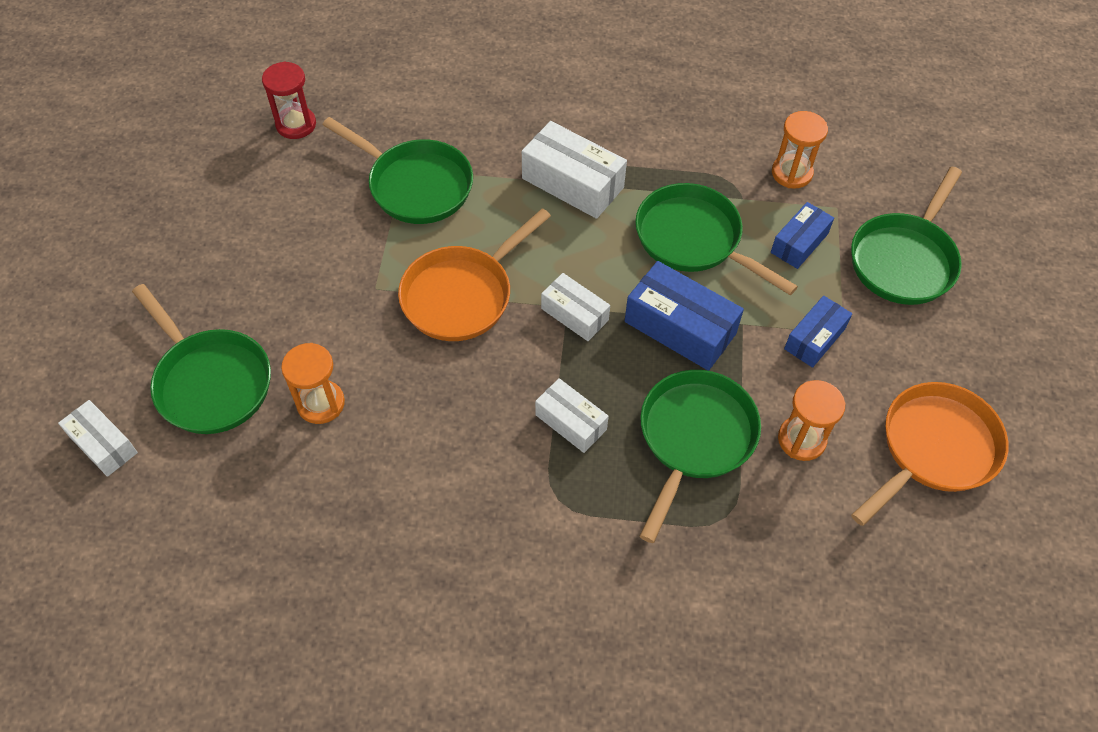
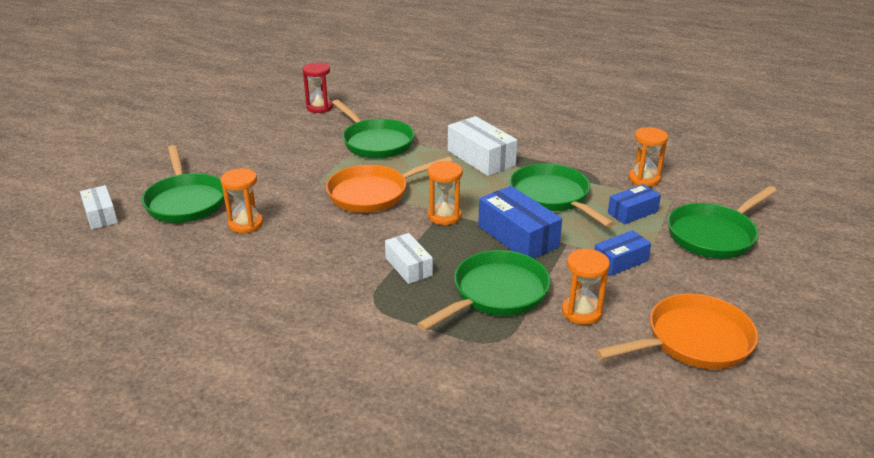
camera: 20 degrees right, 25 degrees down
(574, 314) = (444, 216): white box -> orange hourglass

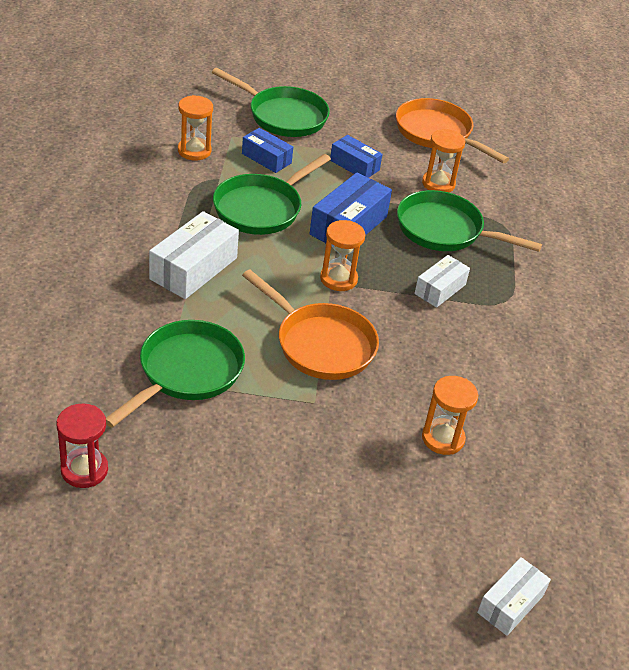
camera: 115 degrees left, 10 degrees up
(185, 201) = (429, 522): green pan -> none

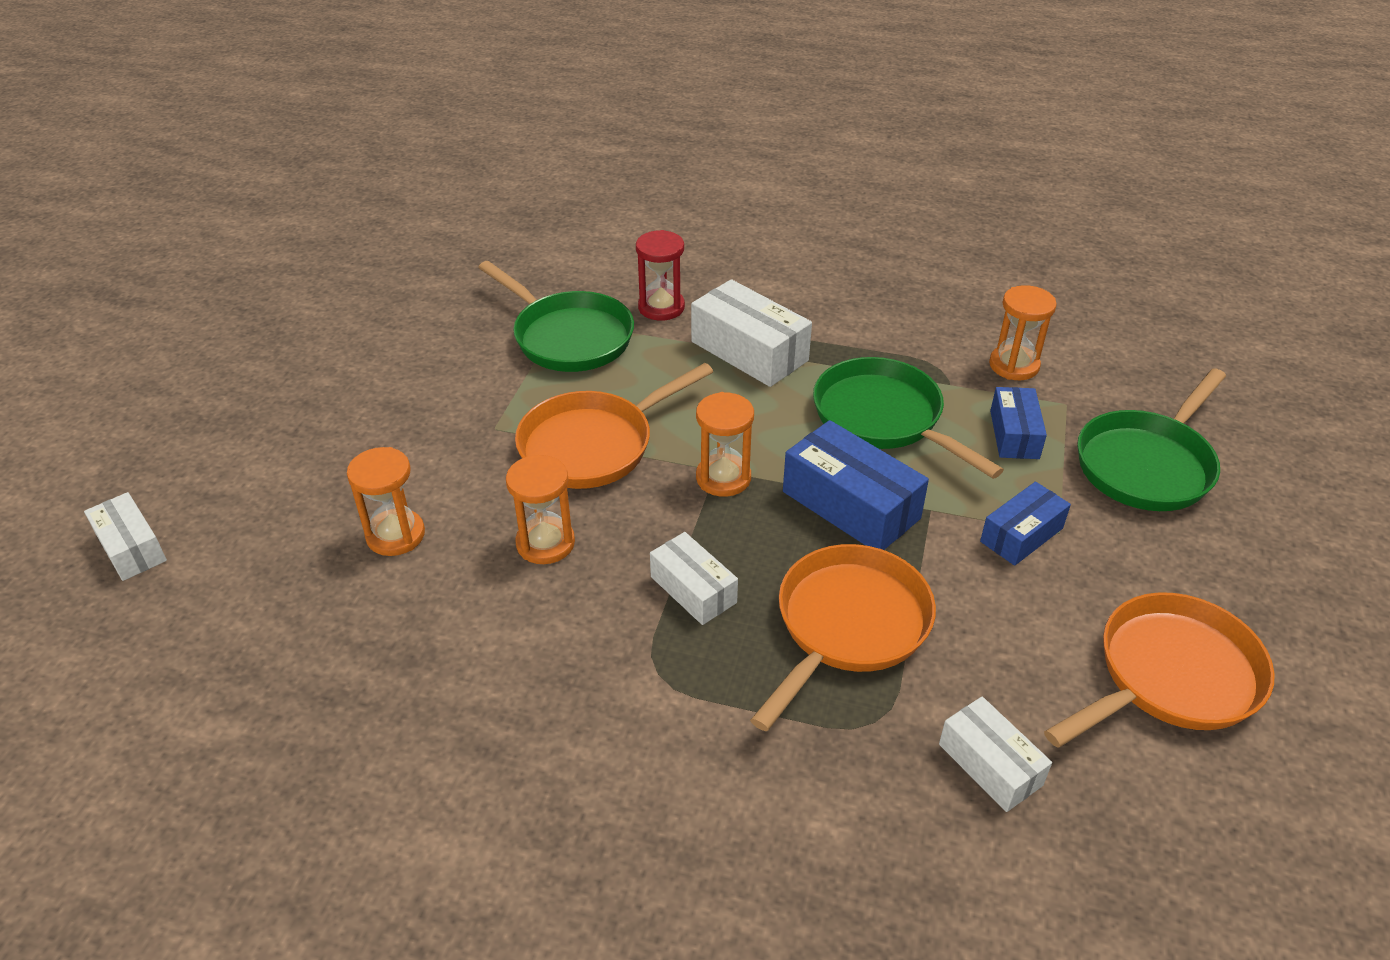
camera: 105 degrees right, 0 degrees up
(84, 470) = (453, 272): red hourglass -> red hourglass (661, 307)
(266, 158) = (1014, 434): blue box -> blue box turned 45 degrees counterclockwise
(438, 184) = (990, 644): orange hourglass -> orange hourglass (545, 543)
(444, 230) = (848, 626): green pan -> orange pan
(511, 191) = (990, 764): none -> white box

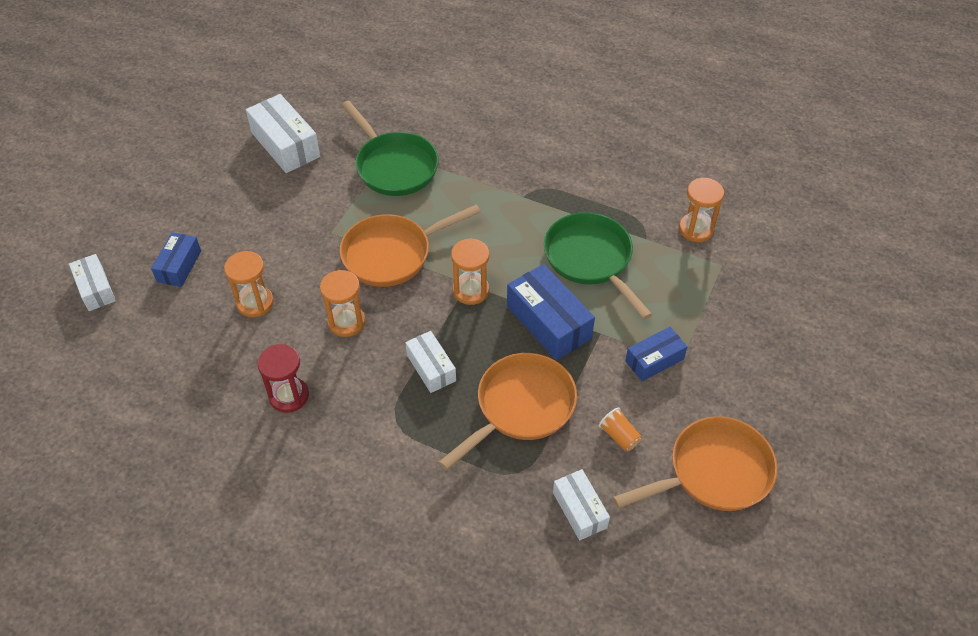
camera: 10 degrees right, 10 degrees up
(661, 307) = (463, 149): red hourglass -> red hourglass (289, 396)
(749, 351) = (514, 193): white box -> white box (285, 145)
(1010, 646) = (619, 436): none -> orange cup
(1014, 434) = (676, 284): blue box -> blue box (179, 266)
(1147, 464) = (759, 320): green pan -> none

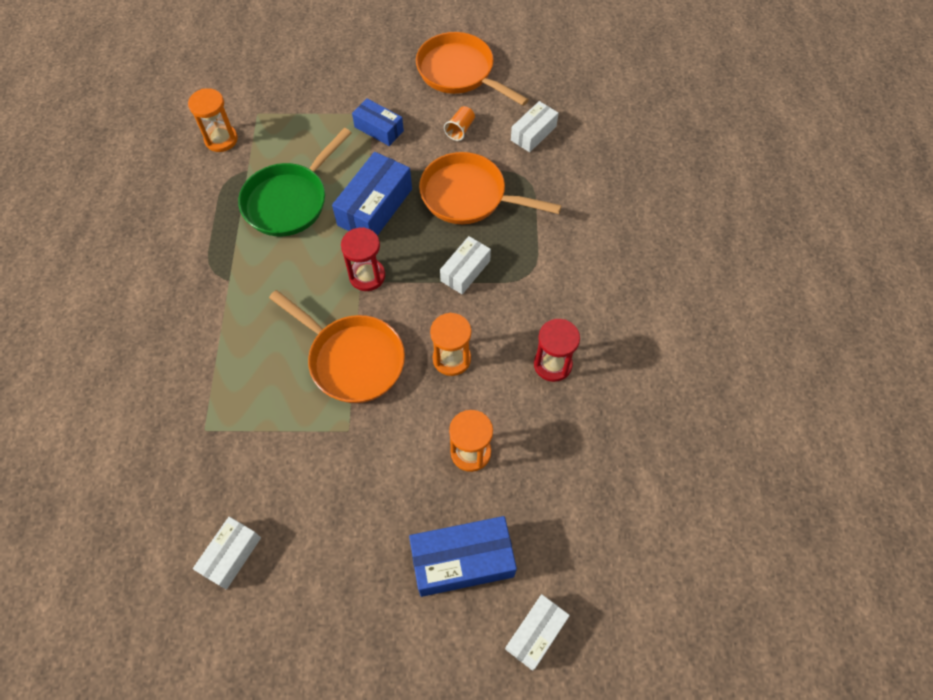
camera: 115 degrees left, 10 degrees up
(179, 266) = (462, 560): blue box -> blue box, size x1.62
(285, 145) = (231, 555): white box -> white box, size x0.62
(394, 166) = (226, 416): green pan -> none
(471, 290) = (367, 276): orange hourglass -> red hourglass

